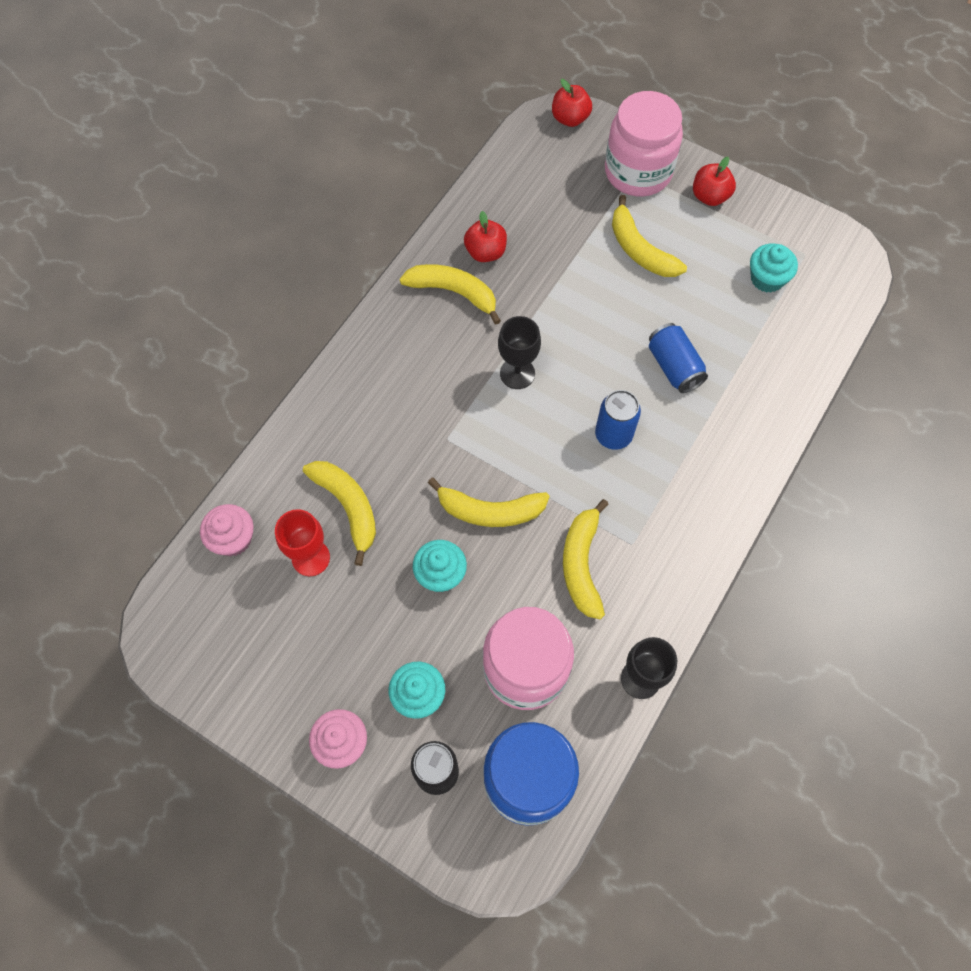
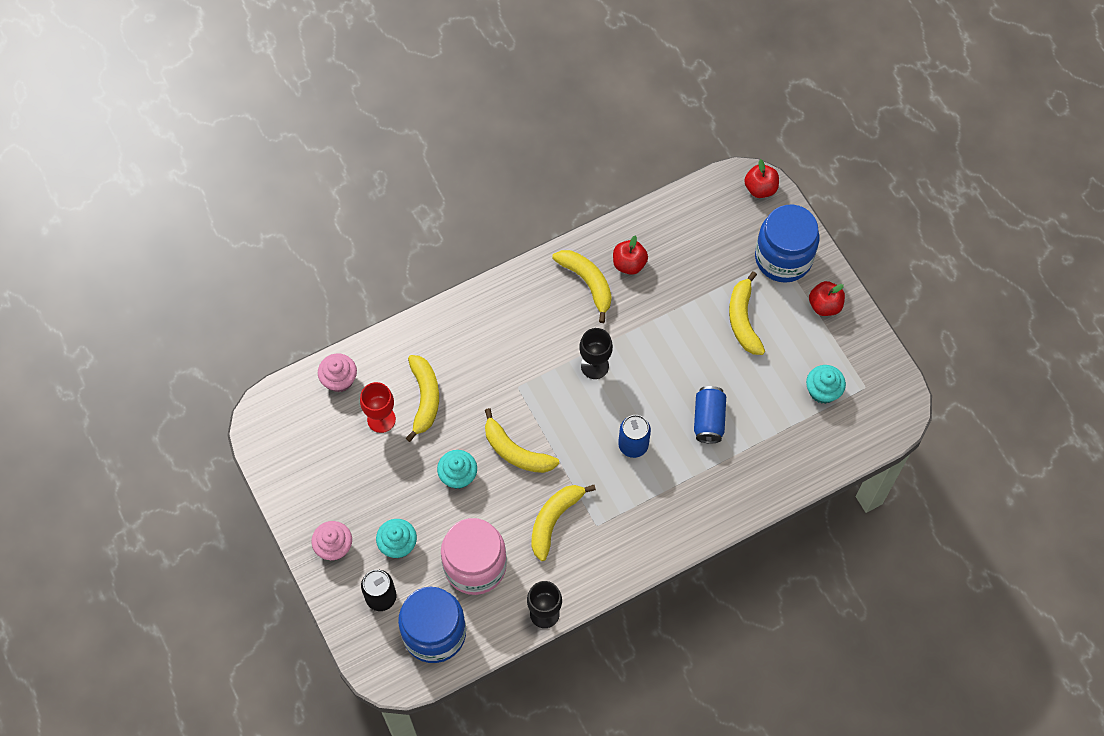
camera: 30 degrees right, 0 degrees up
(638, 172) = (783, 258): pink jar -> blue jar

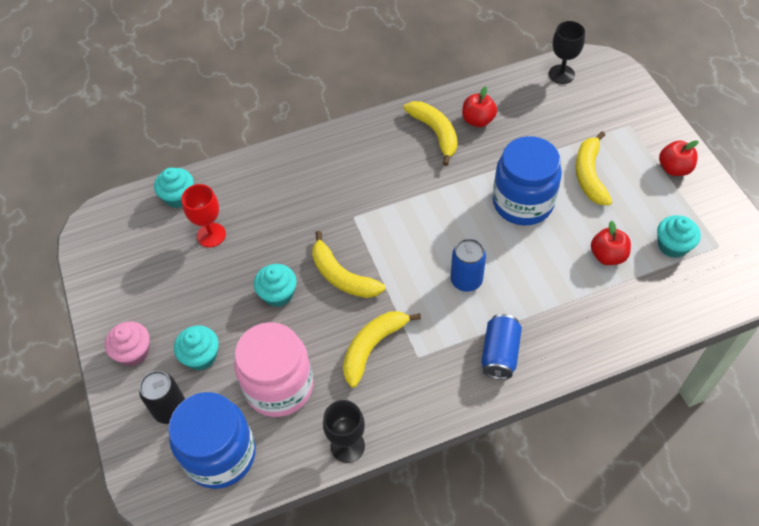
camera: 10 degrees right, 10 degrees down
(339, 379) = (178, 197): pink cupcake -> turquoise cupcake
(424, 398) = (258, 220): yellow banana -> none
(594, 366) = (434, 204): black goblet -> black goblet (561, 74)
(708, 420) = (549, 263): blue can -> blue can (499, 354)
(760, 188) = (610, 69): red apple -> red apple (607, 256)
(783, 258) = (631, 126): blue jar -> blue jar (523, 203)

